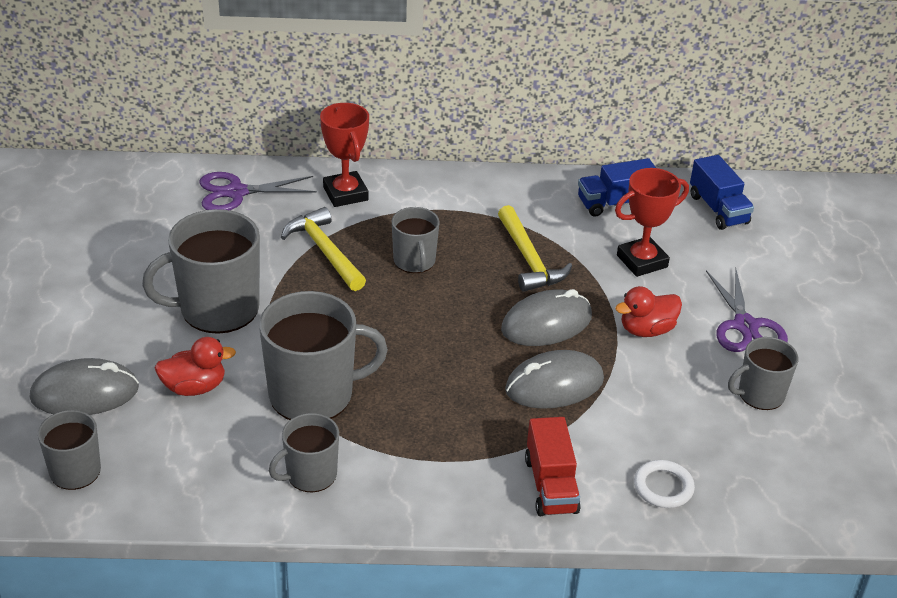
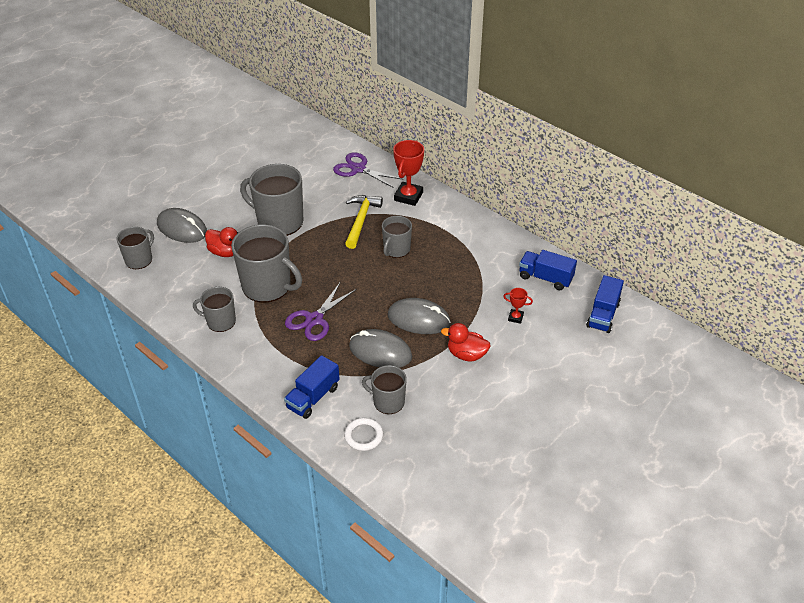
camera: 45 degrees right, 5 degrees up
(529, 259) = (455, 281): yellow hammer -> none
(551, 485) = (313, 397): red truck -> blue truck
(642, 261) = (515, 317): red trophy -> red trophy, size x0.51
(745, 326) = (524, 386): purple scissors -> purple scissors (314, 319)
(759, 394) = (480, 426): grey mug -> grey mug (388, 401)

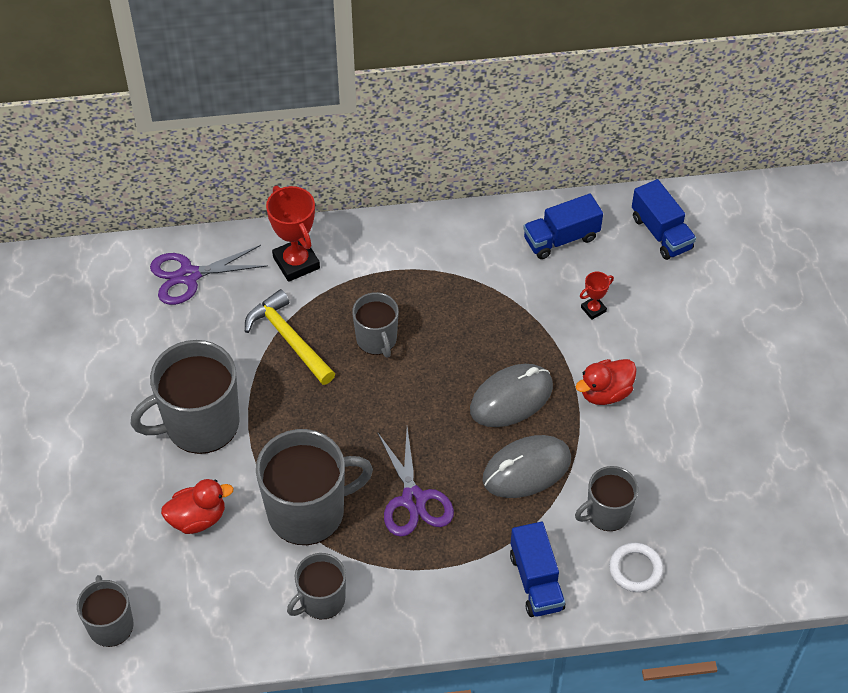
camera: 50 degrees left, 10 degrees up
(182, 228) = (98, 539): grey mouse -> none

